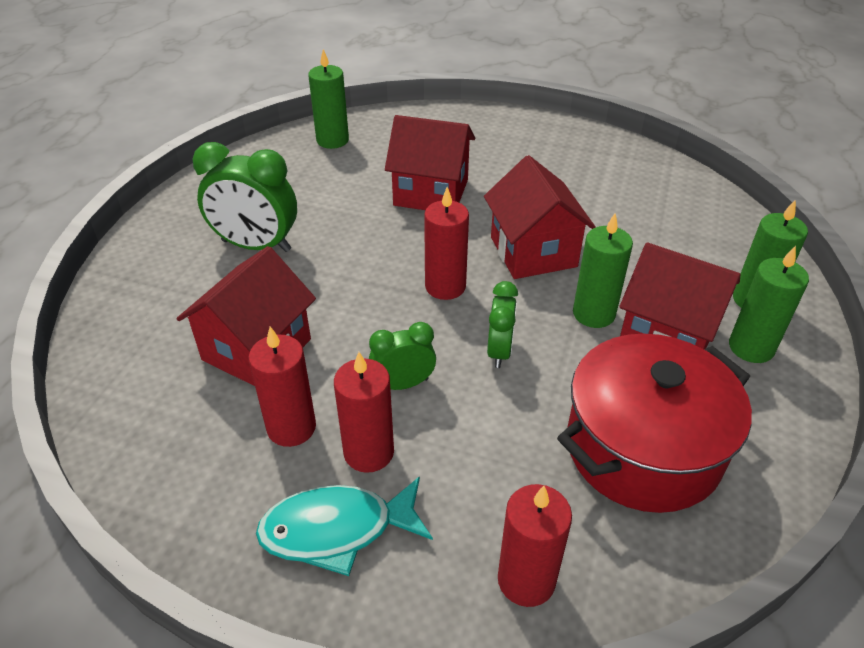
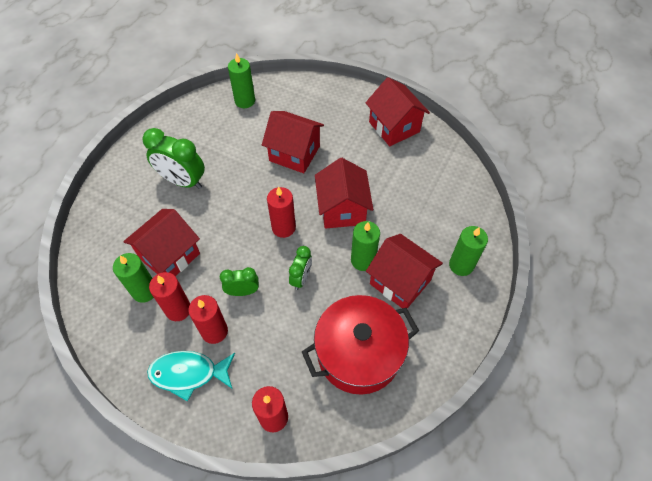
camera: 10 degrees right, 15 degrees up
(572, 147) = (394, 127): none -> red house
(751, 347) = (445, 298): green candle -> green candle (144, 291)

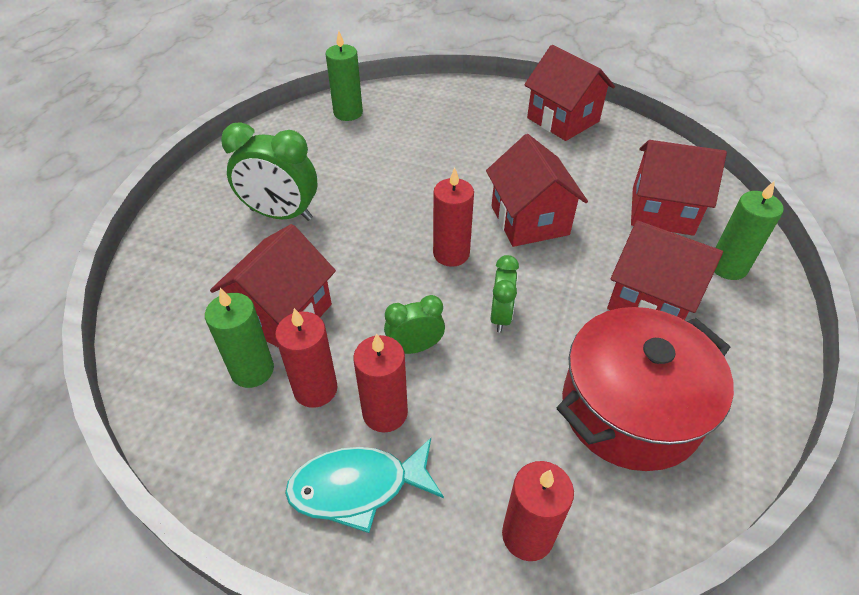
camera: 10 degrees left, 10 degrees down
(294, 153) = (437, 163): red house -> red house (662, 211)
(363, 260) = (584, 280): green candle -> none

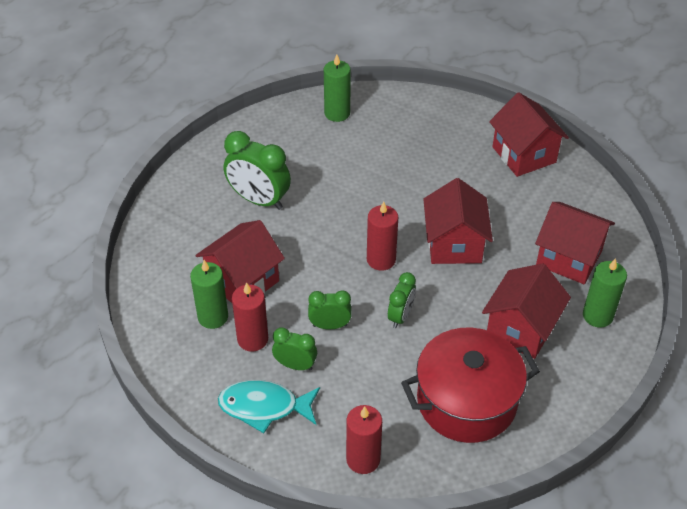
camera: 15 degrees right, 0 degrees up
(385, 413) = (295, 365): red candle -> green clock
(651, 300) = (521, 329): red house -> red house turned 75 degrees clockwise

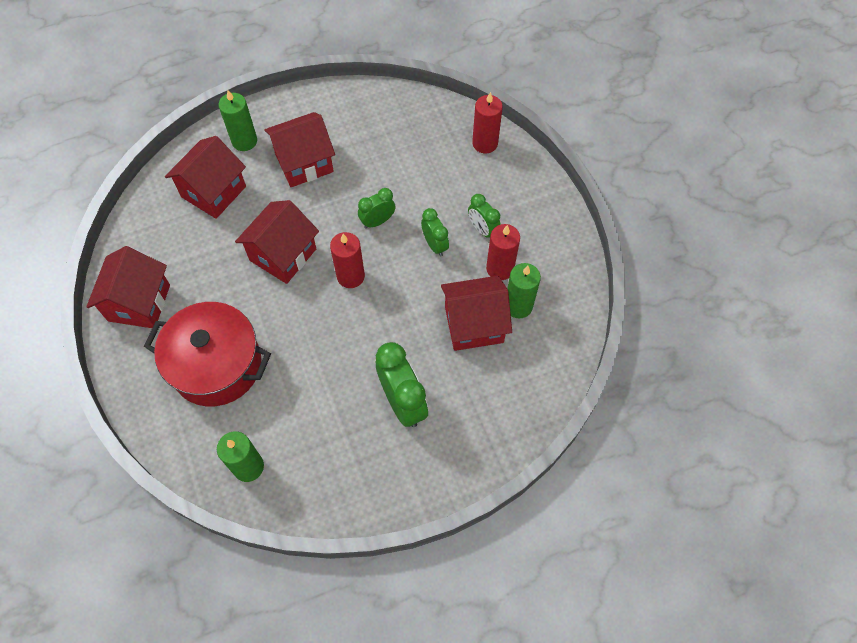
camera: 145 degrees left, 15 degrees up
(264, 407) = (525, 213): turquoise fish -> none
(330, 325) = (434, 245): green clock -> green clock turned 150 degrees counterclockwise
(466, 401) = (388, 139): red pot -> red pot (217, 365)
(569, 258) = (213, 192): red house -> red house turned 60 degrees clockwise

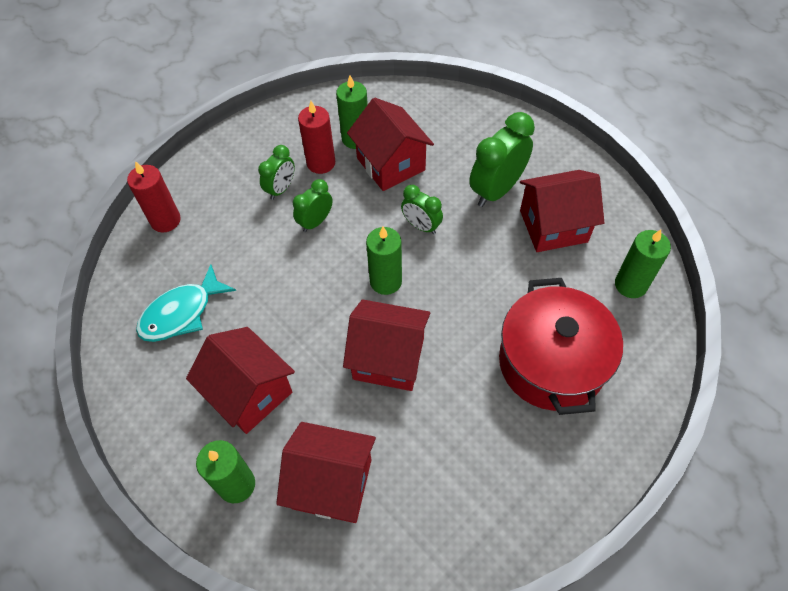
camera: 110 degrees left, 5 degrees down
(139, 303) = (526, 490): red house -> red house (553, 226)
(350, 276) = (386, 281): red candle -> green candle
(377, 221) = (306, 282): green clock -> green clock (421, 226)
(391, 137) = (181, 313): none -> turquoise fish

